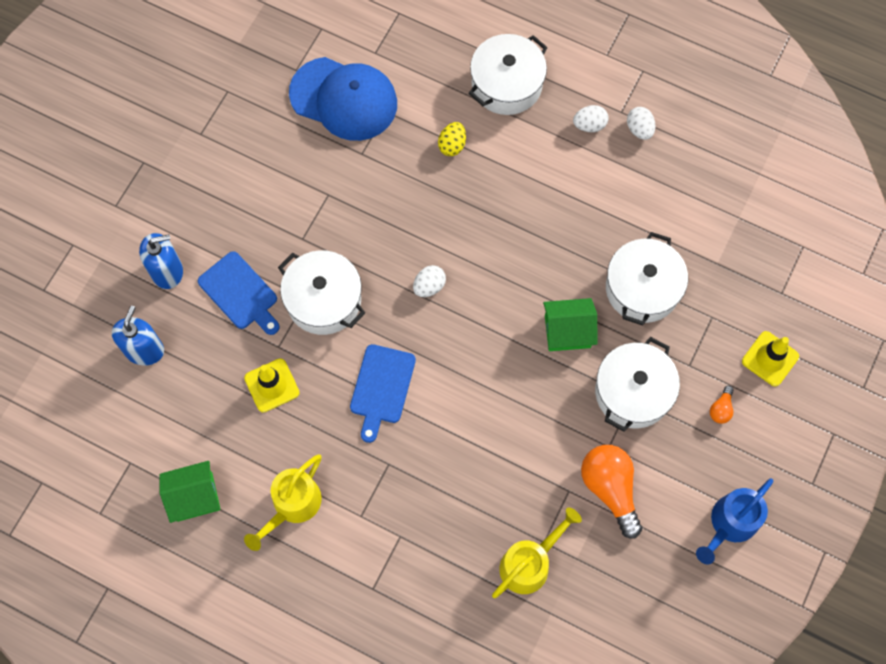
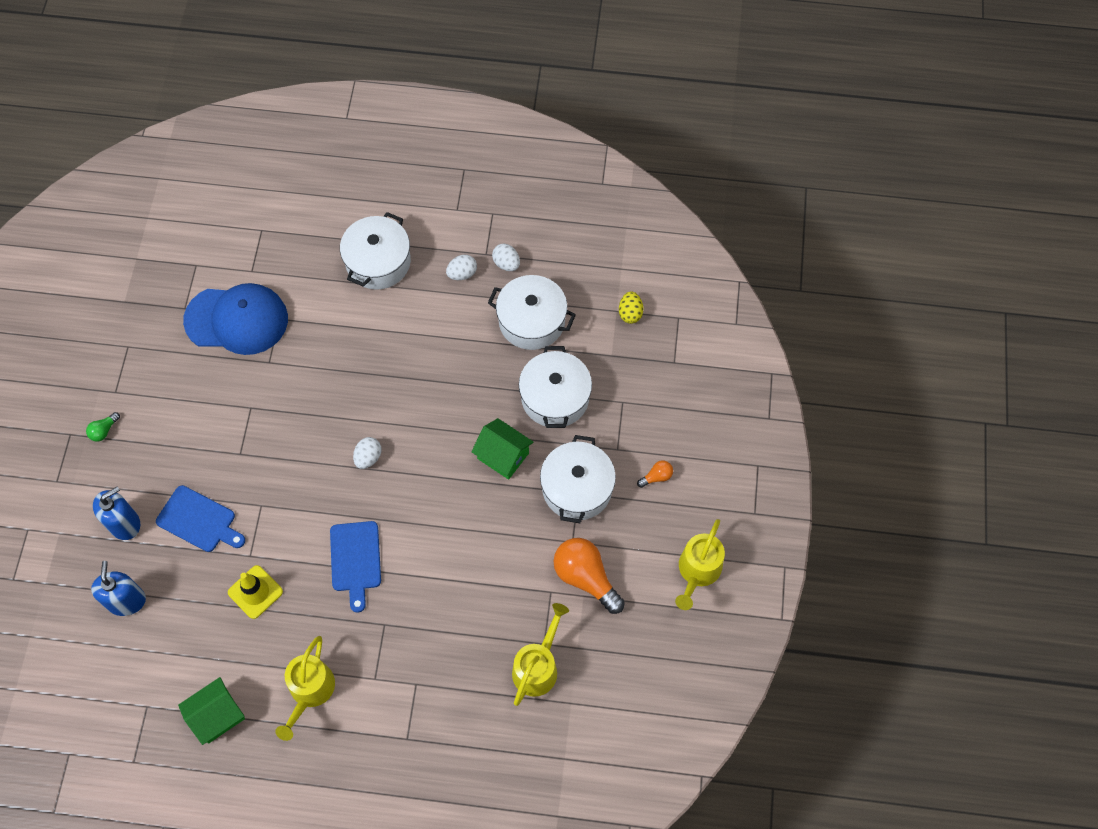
camera: 20 degrees left, 5 degrees down
(177, 170) = (104, 431): none -> green light bulb
(324, 300) = (277, 501): white pot -> white pot (531, 321)
(452, 145) = (347, 329): yellow egg -> yellow egg (630, 313)
(567, 331) = (503, 456): green house -> green house turned 60 degrees clockwise
(721, 409) = (656, 477): orange light bulb -> orange light bulb turned 120 degrees counterclockwise
(729, 524) = (697, 572): blue watering can -> yellow watering can
(770, 359) = (683, 420): yellow traffic cone -> none

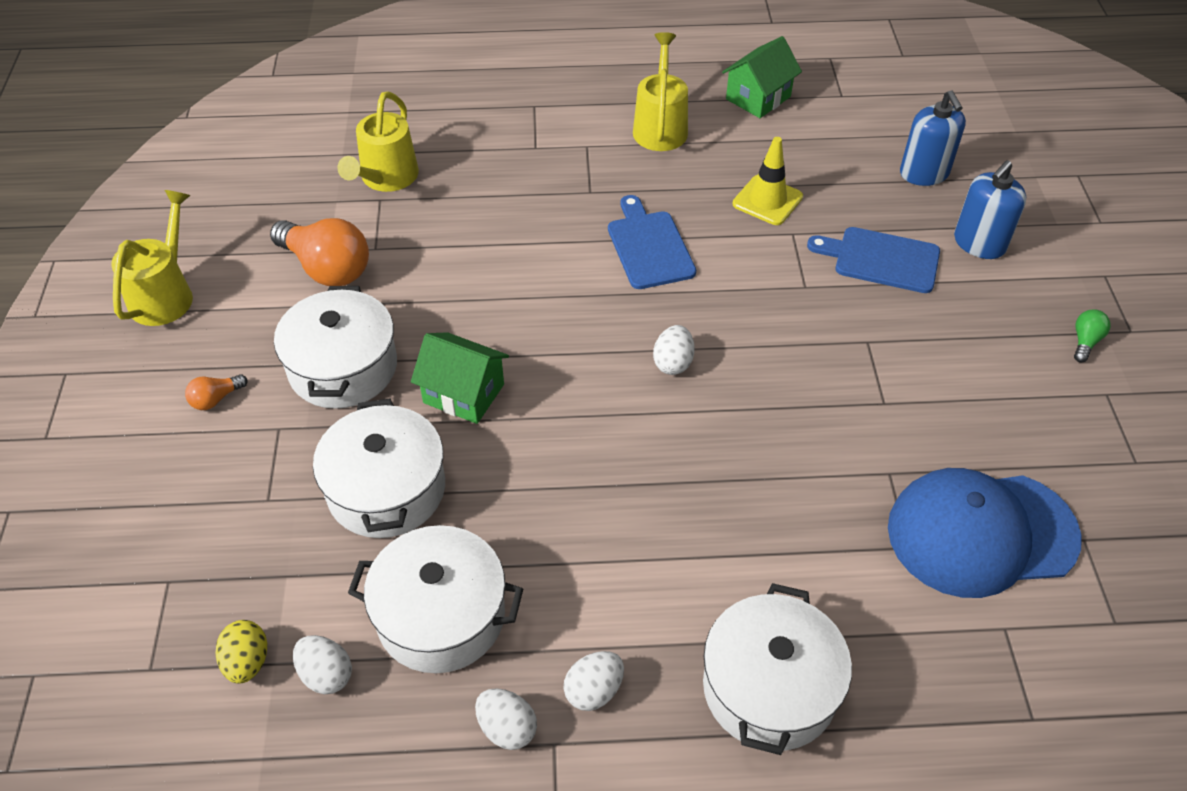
camera: 170 degrees right, 15 degrees down
(591, 301) = (326, 674): none -> white egg

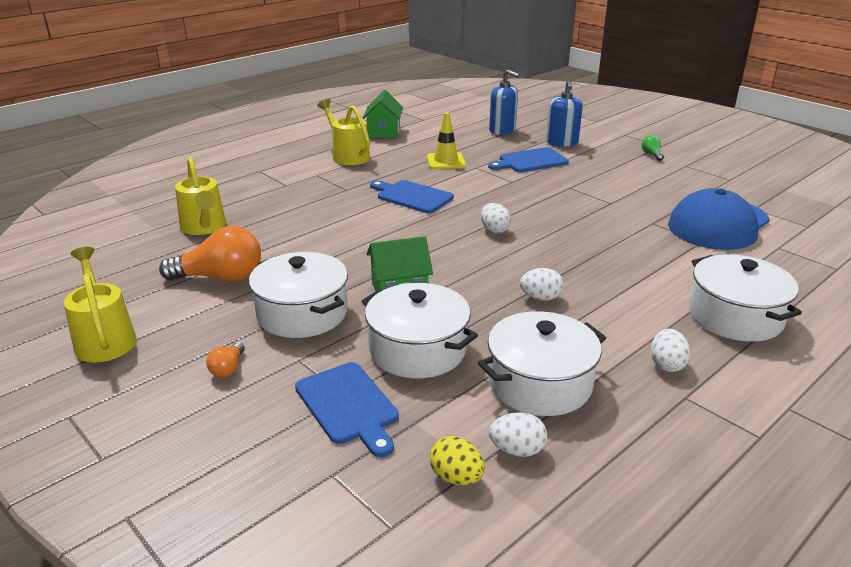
camera: 40 degrees left, 20 degrees down
(257, 515) = (349, 406): none -> blue cutting board
(507, 728) = (653, 406): white egg -> white egg (540, 298)

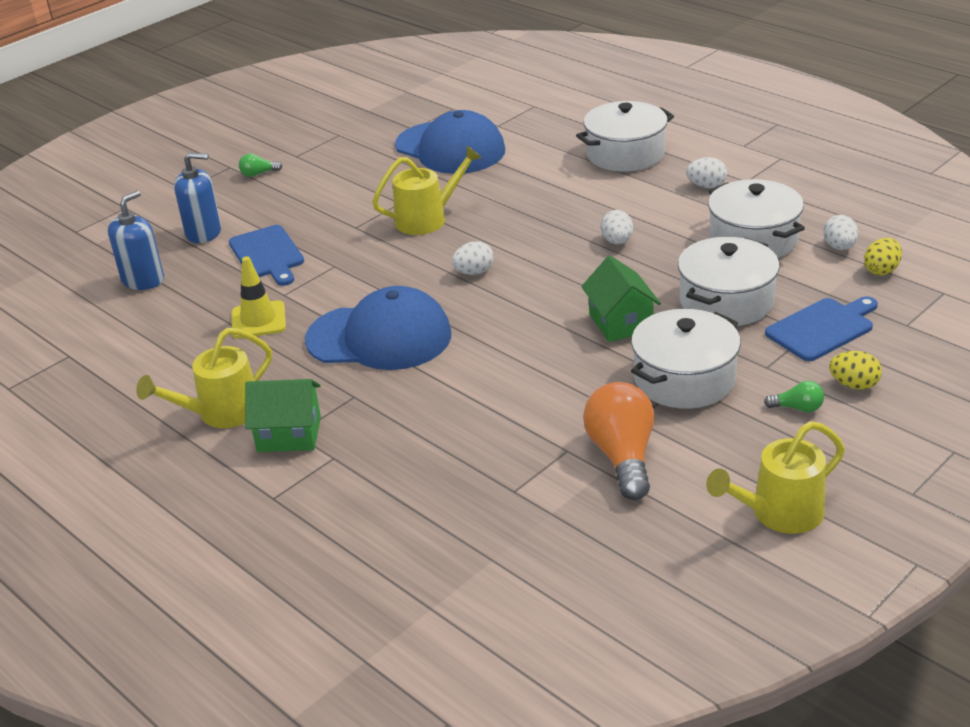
camera: 90 degrees left, 5 degrees up
(204, 228) = (486, 507): yellow watering can -> yellow watering can (428, 219)
(228, 368) = (797, 408): orange light bulb -> green light bulb
(243, 410) = (854, 385): none -> yellow egg
(383, 132) = (118, 390): green house -> green house (289, 434)
(412, 196) = (379, 337): blue cutting board -> blue cap

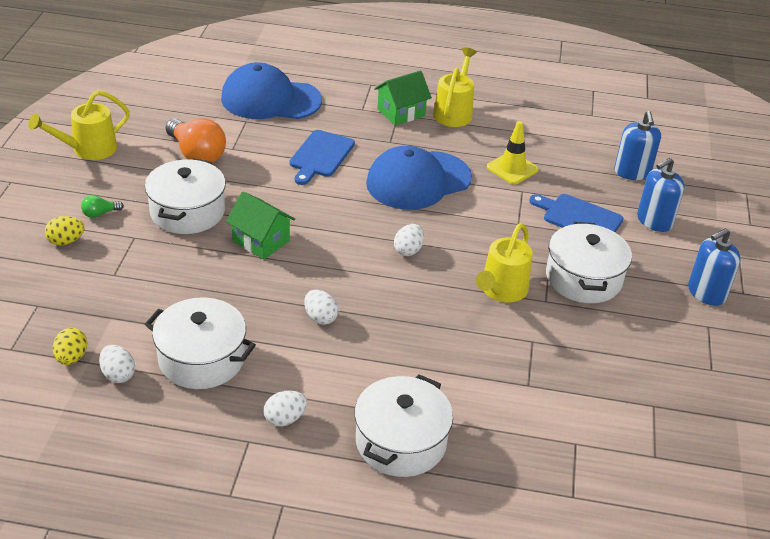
camera: 140 degrees right, 5 degrees up
(258, 174) = (706, 293): green light bulb -> blue soap dispenser
(450, 148) = (582, 387): blue cap -> blue cap (270, 99)
(726, 301) = (191, 284): white pot -> white pot (583, 278)
(778, 514) = (88, 149): yellow watering can -> yellow watering can turned 150 degrees counterclockwise
(822, 328) = (104, 282): blue cutting board -> blue cutting board (320, 156)

